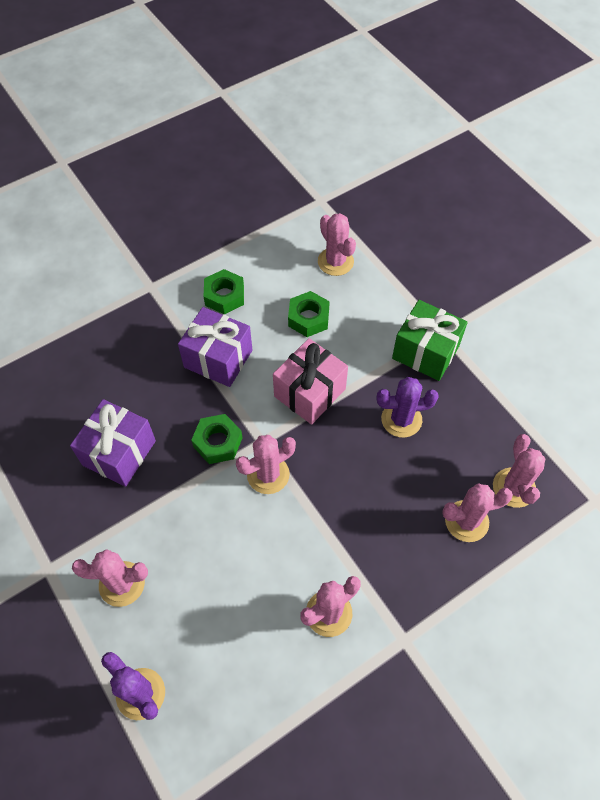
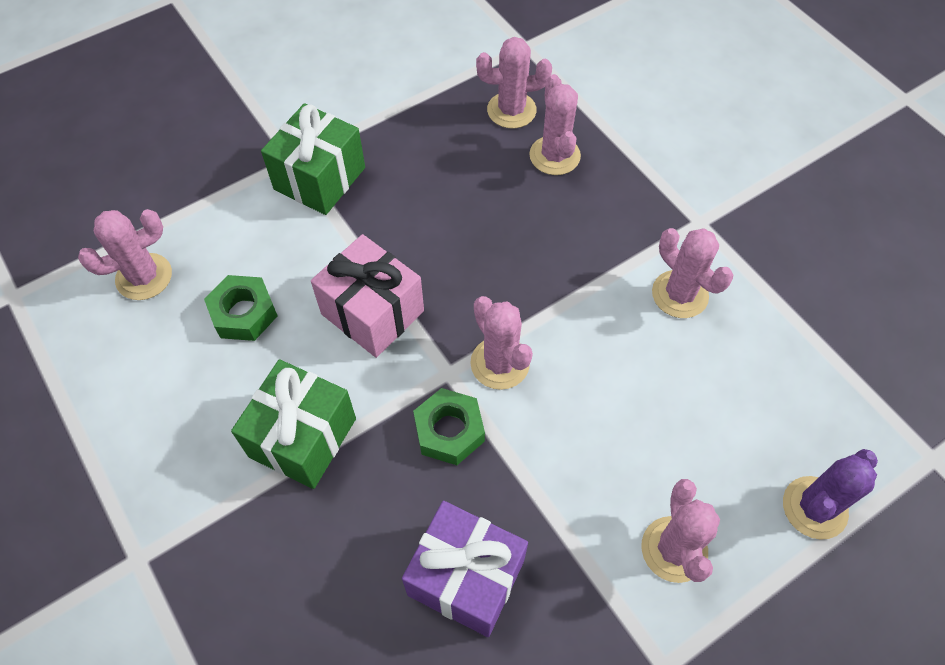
camera: 90 degrees left, 0 degrees up
(218, 359) = (302, 437): purple gift -> green gift
(224, 296) = (180, 433): green nut -> none
(401, 419) = (419, 210): purple cactus -> none

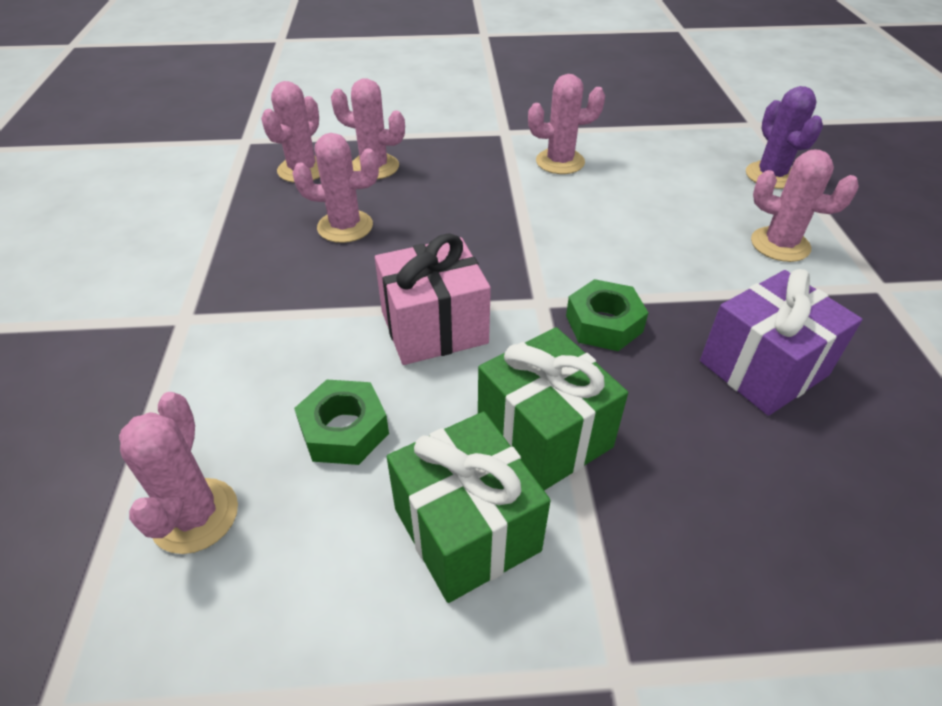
camera: 60 degrees left, 15 degrees down
(319, 178) = (233, 307): green gift -> green gift (466, 529)
(500, 363) = (554, 268): pink cactus -> pink cactus (345, 226)

